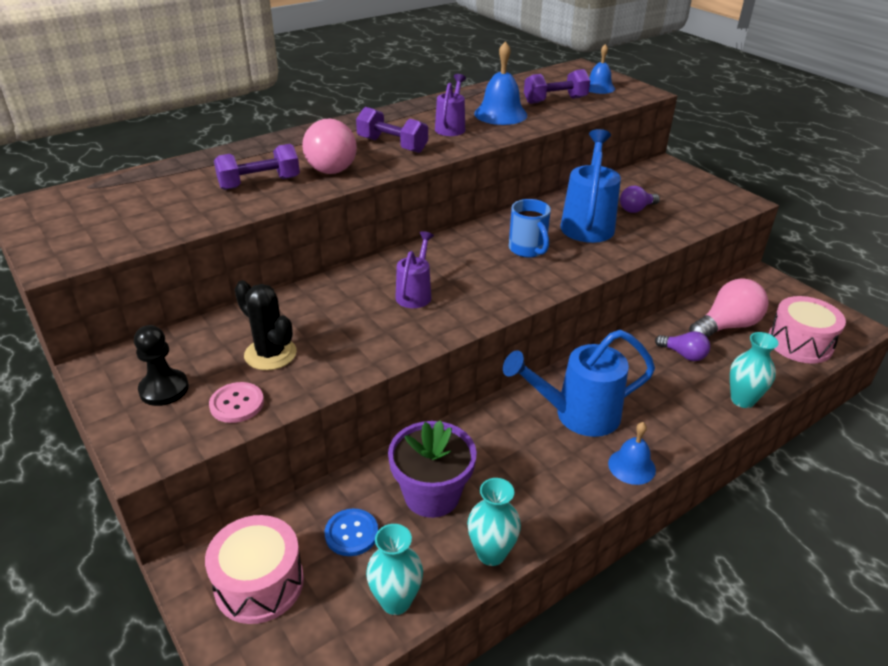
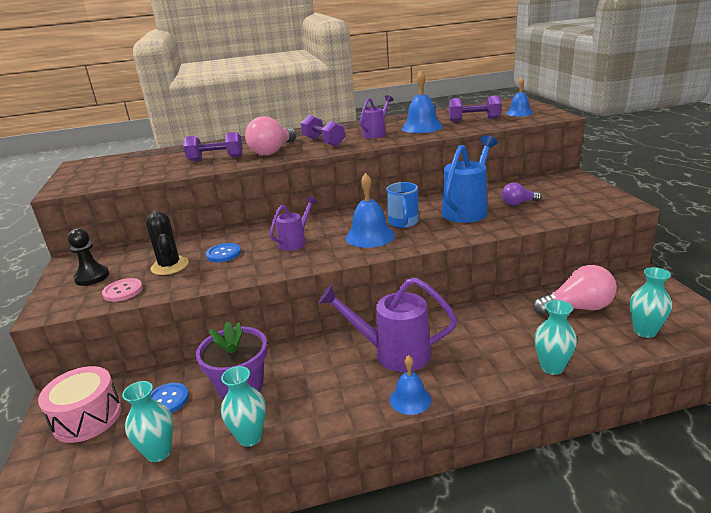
camera: 25 degrees right, 10 degrees down
(332, 324) = (223, 254): none -> blue button
(503, 273) = (370, 236): none -> blue bell
(578, 415) = (394, 353): blue watering can -> purple watering can
(683, 354) = (520, 324): purple light bulb -> none
(800, 343) = (644, 331): pink drum -> turquoise vase

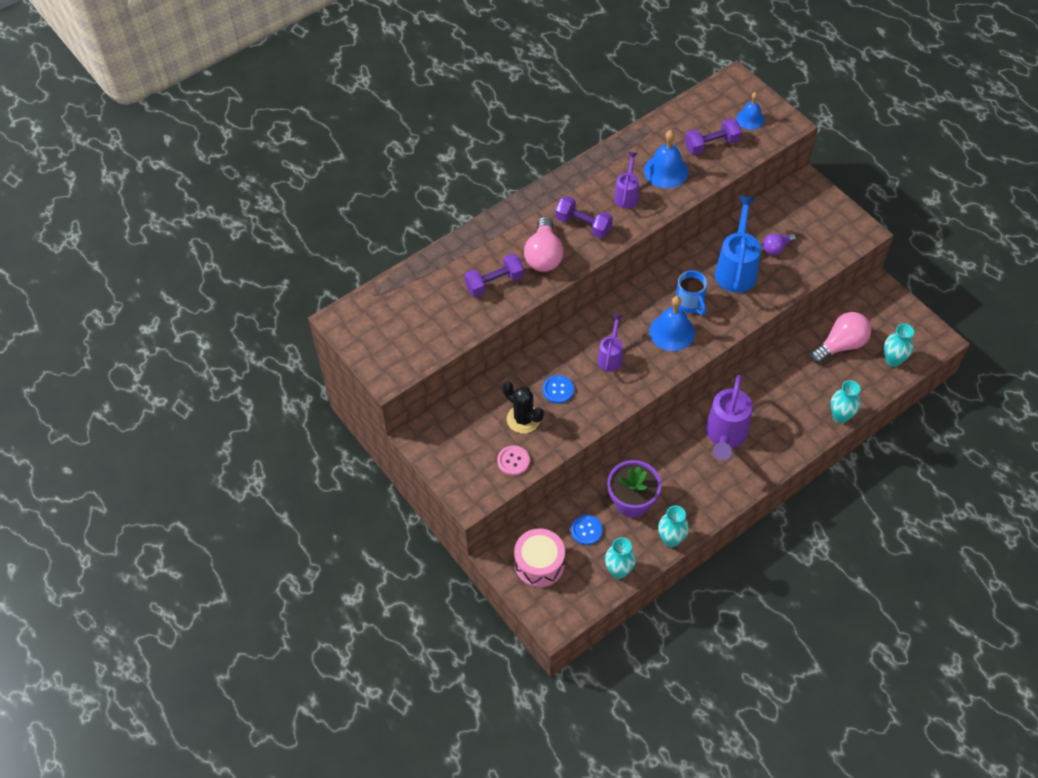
camera: 25 degrees left, 30 degrees up
(92, 277) = (465, 452): black pawn -> none
(394, 353) = (725, 435): purple watering can -> purple watering can turned 60 degrees counterclockwise
(410, 399) = (758, 474): blue bell -> none

